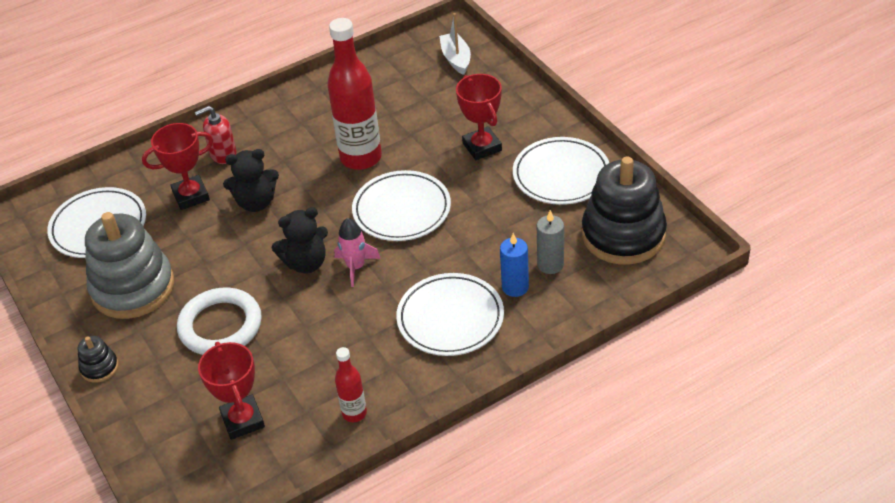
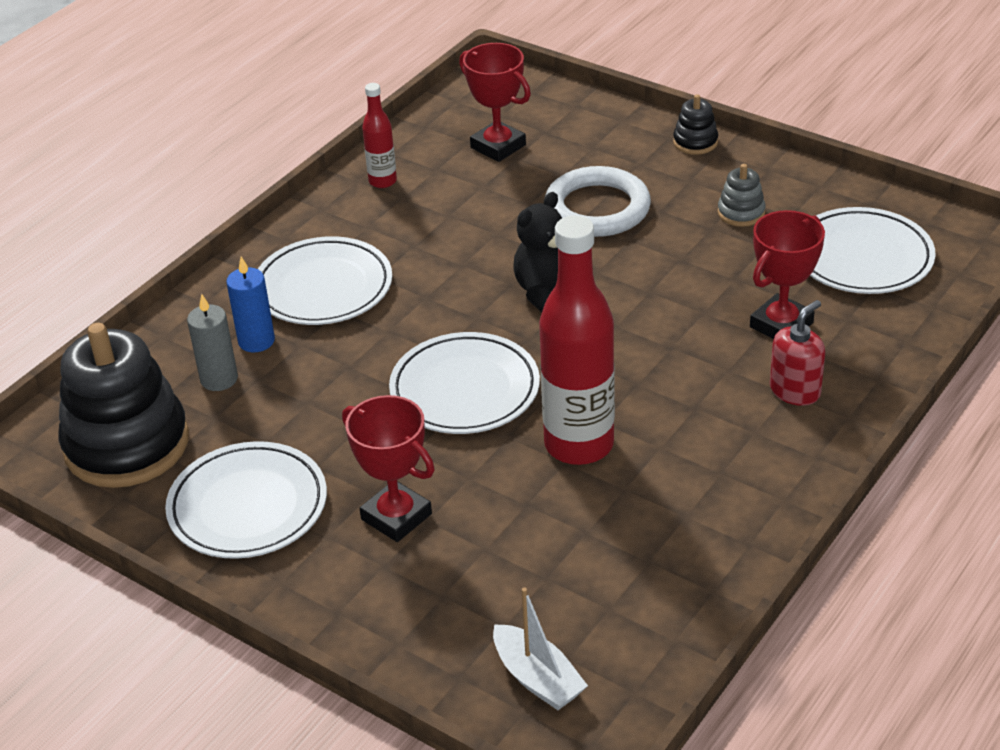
camera: 155 degrees right, 5 degrees down
(133, 288) = (741, 213): grey stacking toy -> grey stacking toy, size x0.43
(256, 202) = (681, 342): black teddy bear -> none
(356, 267) = (480, 307): pink rocket -> none

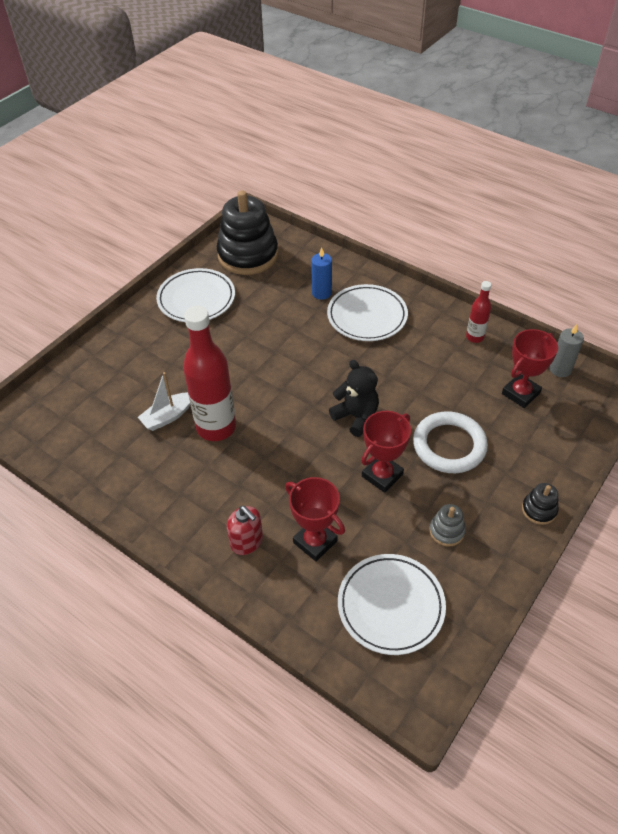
camera: 90 degrees right, 10 degrees up
(219, 379) = (292, 282): grey candle -> grey candle (560, 369)
(396, 517) = (177, 352): red trophy -> red trophy (382, 475)
(465, 390) = (270, 378): white plate -> none
(537, 678) = (55, 406): white boat -> white boat (168, 416)

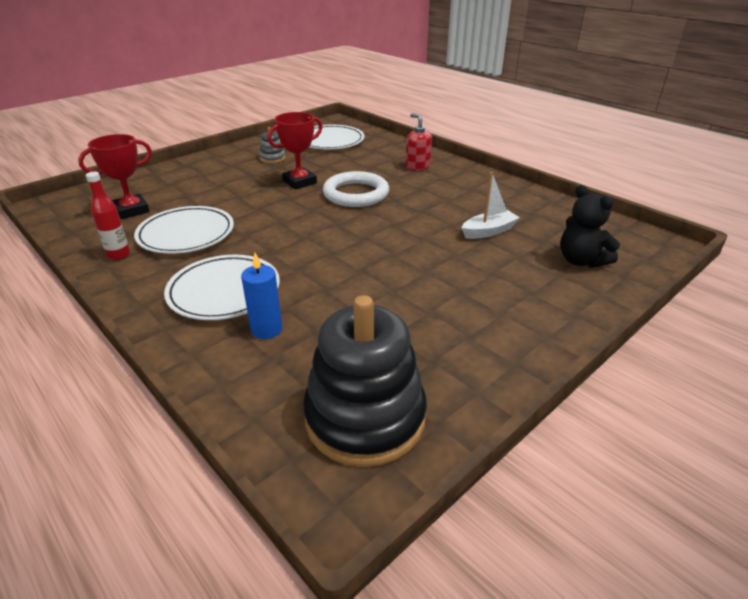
camera: 170 degrees left, 15 degrees down
(196, 299) = (464, 348): white plate -> white plate (186, 234)
(216, 427) = (438, 220): red bottle -> none
(315, 542) = (368, 162): red trophy -> none
(356, 417) = (299, 212): black teddy bear -> black teddy bear (581, 261)
(449, 445) = (231, 190): white ring -> white ring (356, 194)
(539, 510) = (199, 160): black stacking toy -> none
(560, 369) = (70, 221): grey candle -> none

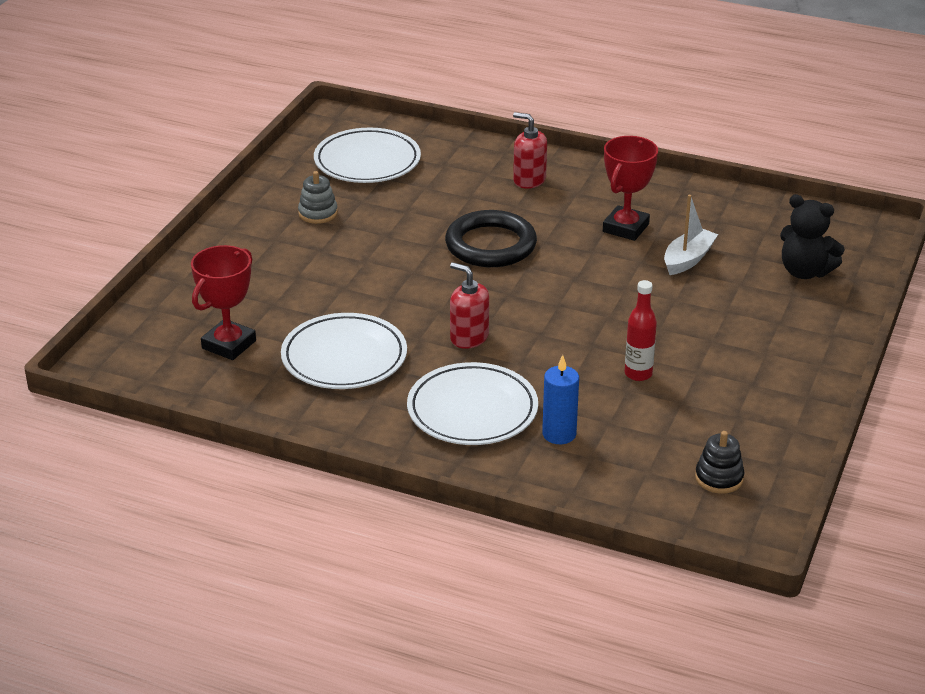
camera: 25 degrees left, 0 degrees up
(118, 255) = (297, 405): red bottle -> red bottle (638, 374)
(279, 243) = (469, 337): none -> red soap dispenser
(300, 182) = (400, 244): red trophy -> red trophy (625, 228)
(356, 194) = (490, 245): white ring -> black ring
(365, 418) = (719, 478): black stacking toy -> black stacking toy, size x0.43

